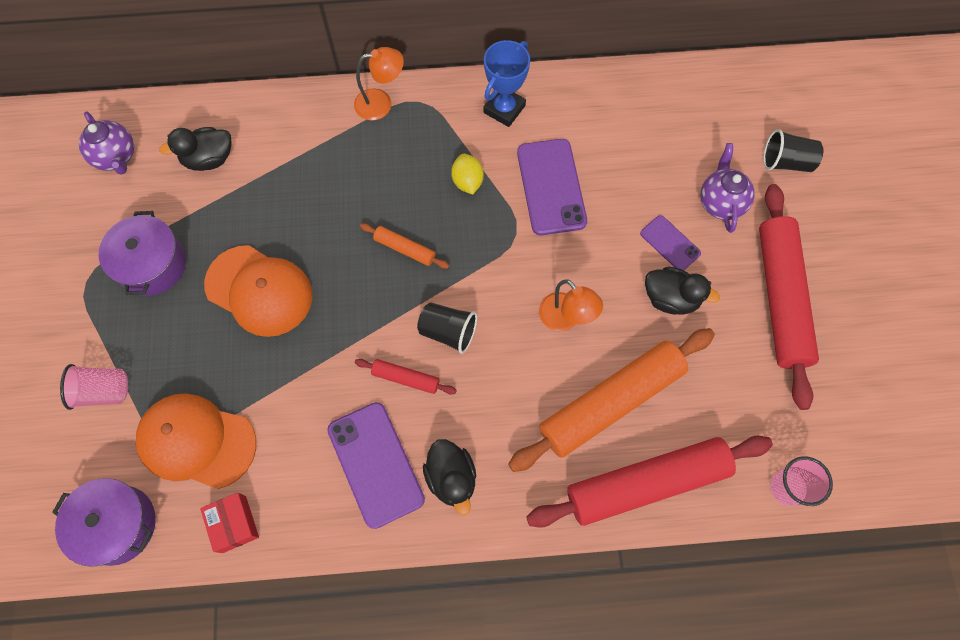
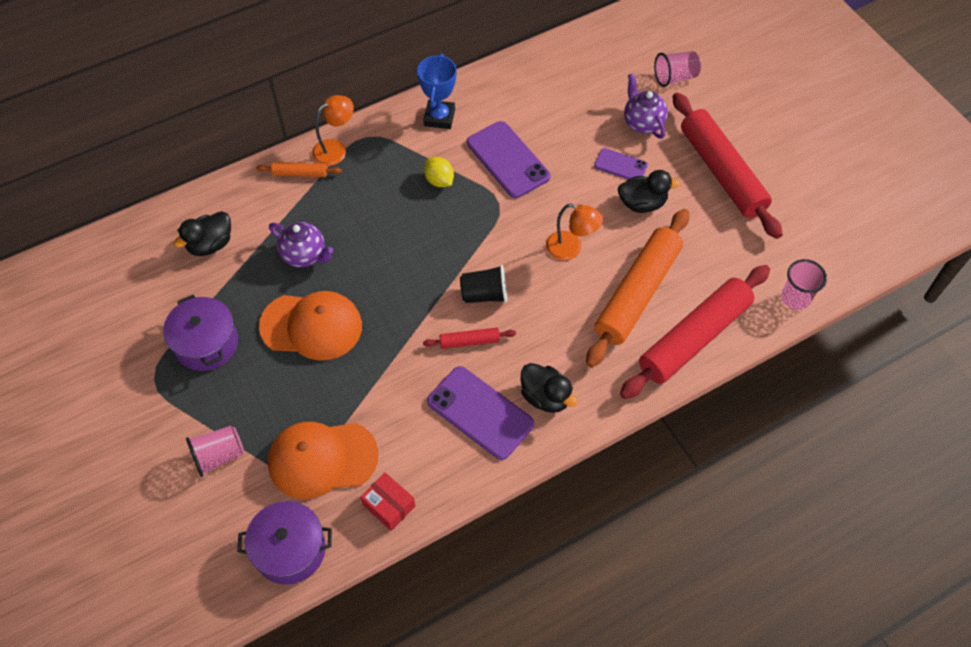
camera: 25 degrees left, 10 degrees down
(116, 157) = (126, 274): purple teapot -> purple teapot (305, 255)
(404, 249) = (416, 248): orange rolling pin -> orange rolling pin (300, 173)
(786, 162) = (675, 77): black cup -> pink cup

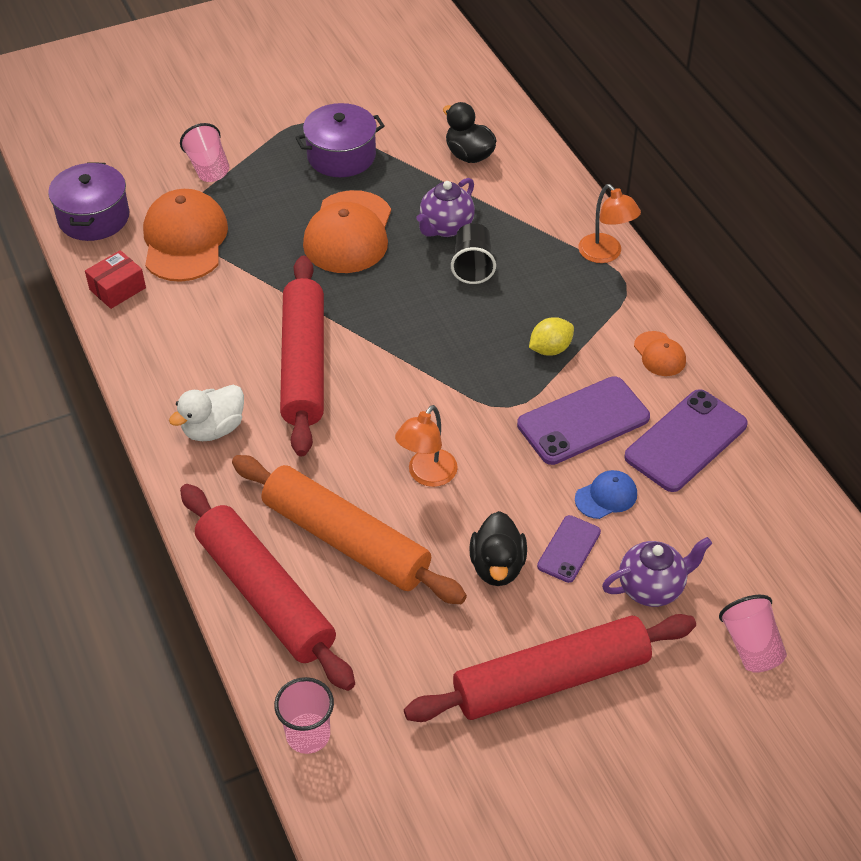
camera: 95 degrees right, 10 degrees down
(300, 173) = (567, 223): orange rolling pin -> none
(439, 117) = (659, 354): blue trophy -> orange cap
(469, 341) = (303, 364): red rolling pin -> red rolling pin, size x2.30
(480, 412) = (207, 368): purple phone -> purple phone (686, 441)
(484, 294) = (368, 382): black cup -> black cup (473, 266)
(545, 397) = (213, 429): black duck -> white duck
(573, 146) = (606, 496): none -> blue cap

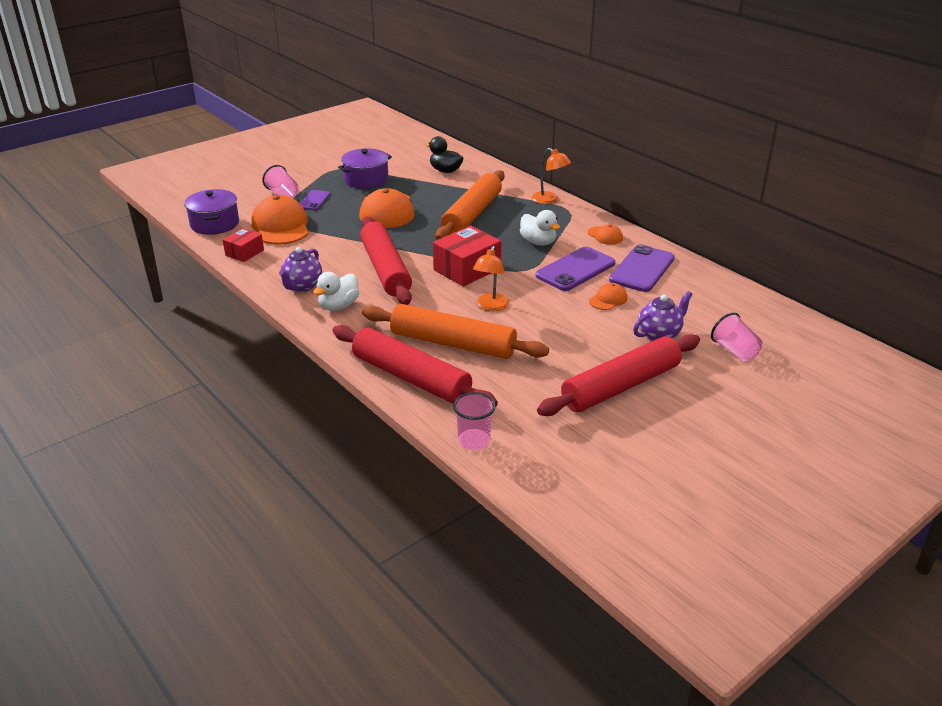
camera: 15 degrees left, 15 degrees down
(421, 388) = (467, 269): none -> red box
(446, 227) = (446, 201): purple teapot -> purple teapot (302, 286)
(473, 266) = (472, 214): black cup -> orange rolling pin
(497, 566) = (557, 340): black duck -> none
(550, 349) = (538, 242): yellow lemon -> white duck
(569, 549) = (598, 326): purple phone -> purple phone (314, 200)
(606, 496) = (608, 299): blue cap -> orange cap

